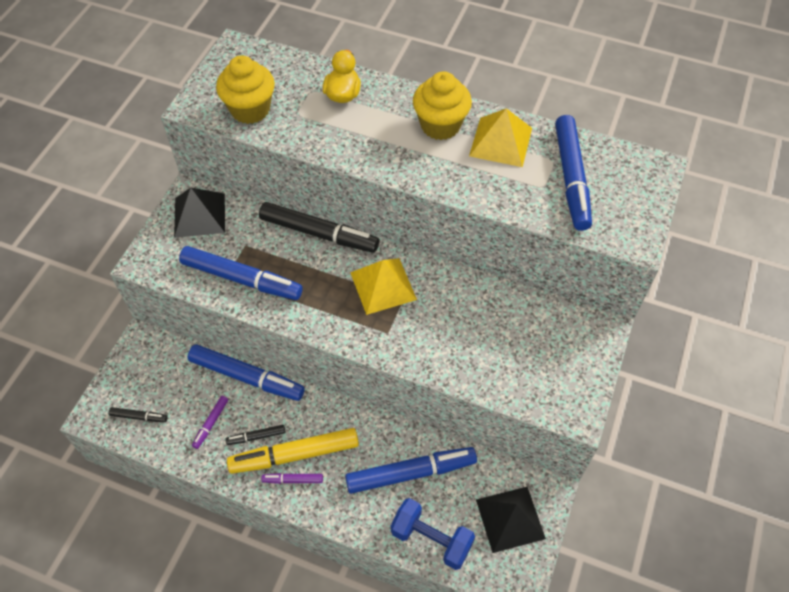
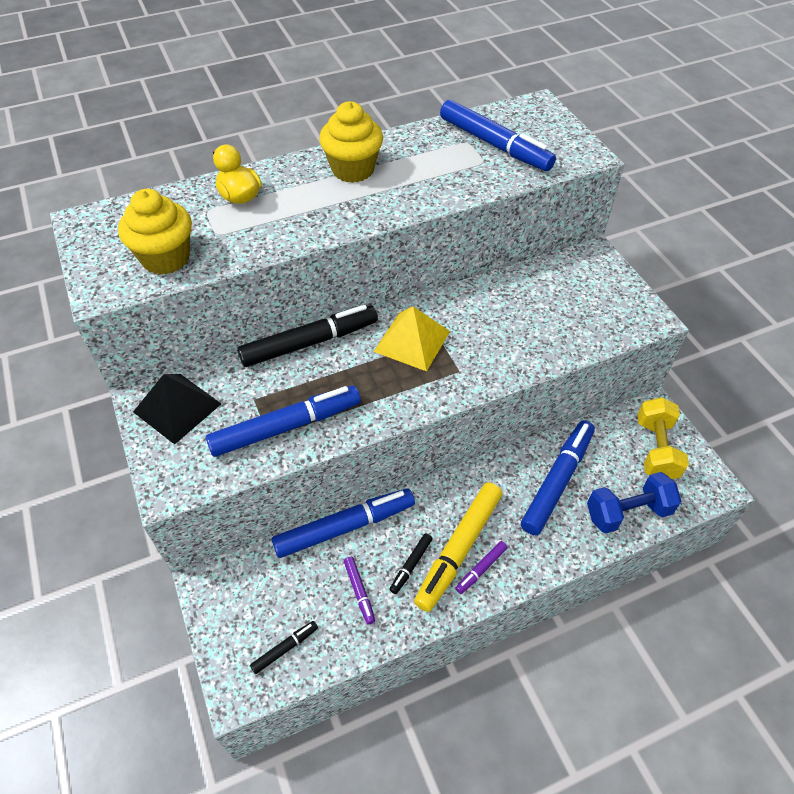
camera: 45 degrees left, 5 degrees down
(501, 141) = (413, 152): yellow pyramid -> none
(510, 519) = (656, 449): black pyramid -> yellow dumbbell

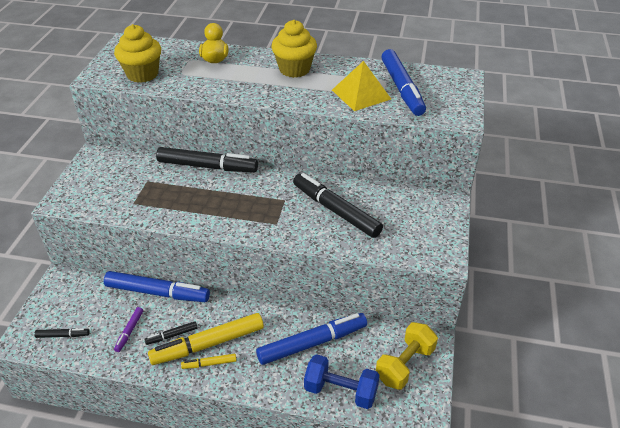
camera: 35 degrees right, 10 degrees down
(177, 407) = (106, 166): black pyramid -> none
(286, 427) = (147, 203): blue marker -> none
(412, 341) = (266, 193): yellow pyramid -> yellow pyramid (361, 94)
(481, 569) = (209, 364): purple marker -> yellow marker
(503, 322) = (336, 210): none -> black marker

